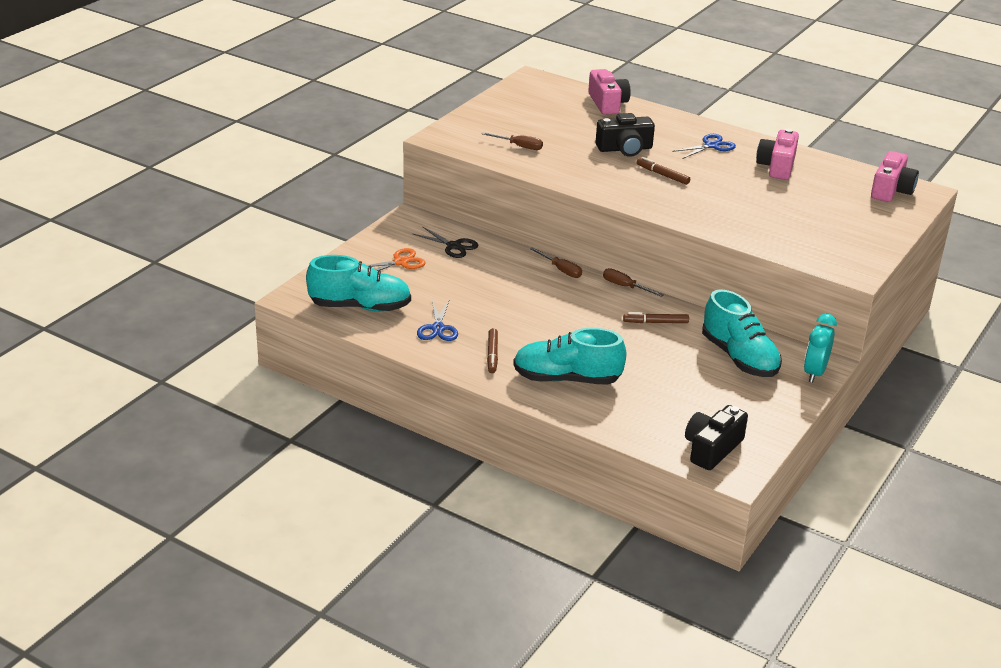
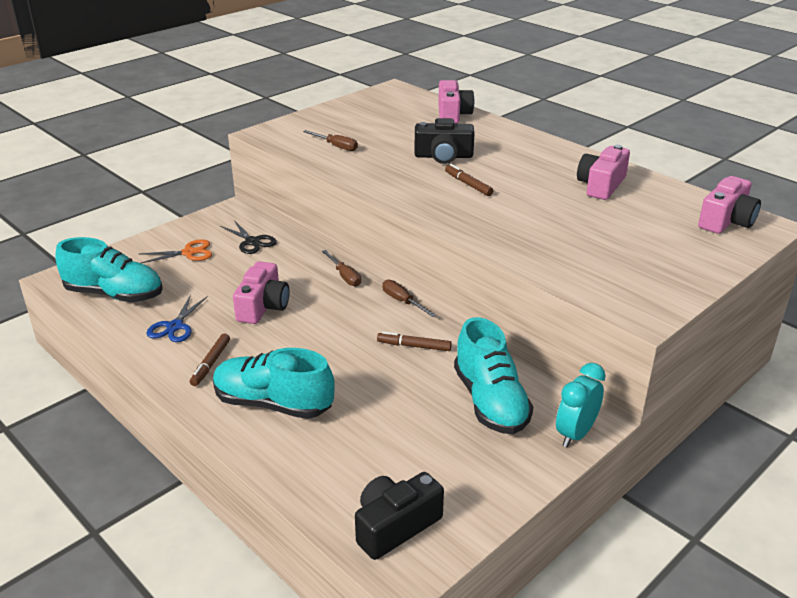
camera: 15 degrees right, 0 degrees up
(504, 303) = (263, 306): none -> pink camera
(711, 146) = (538, 160): blue scissors -> none

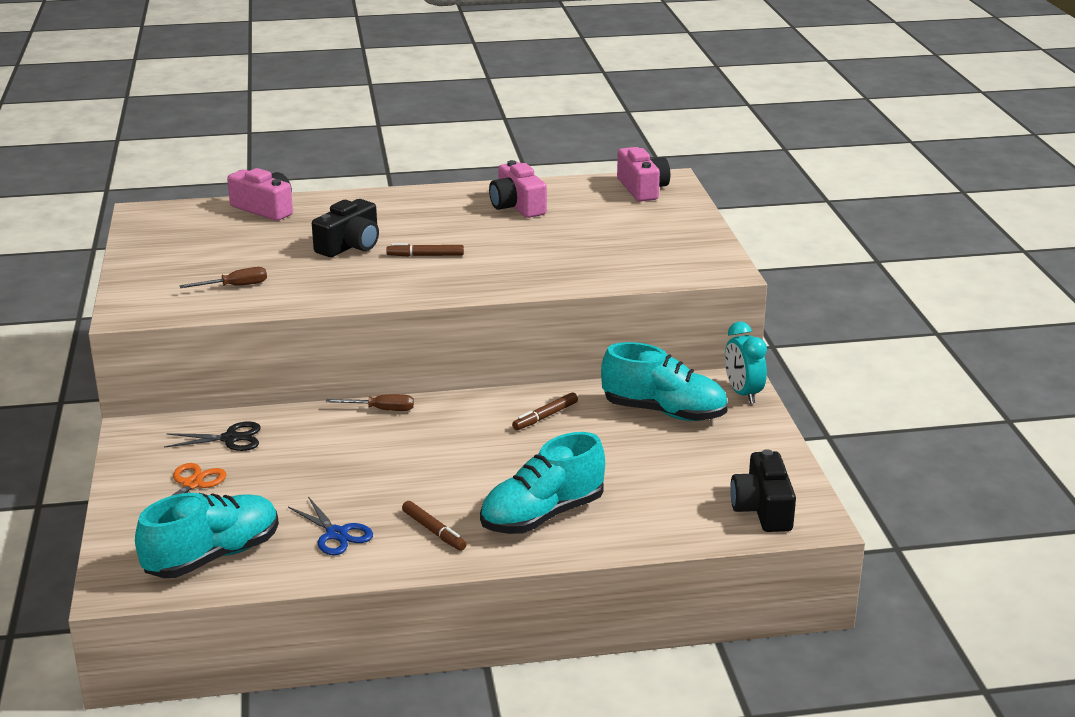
camera: 55 degrees left, 5 degrees down
(263, 306) = (371, 471): pink camera -> none
(402, 301) = (468, 396): brown screwdriver -> none

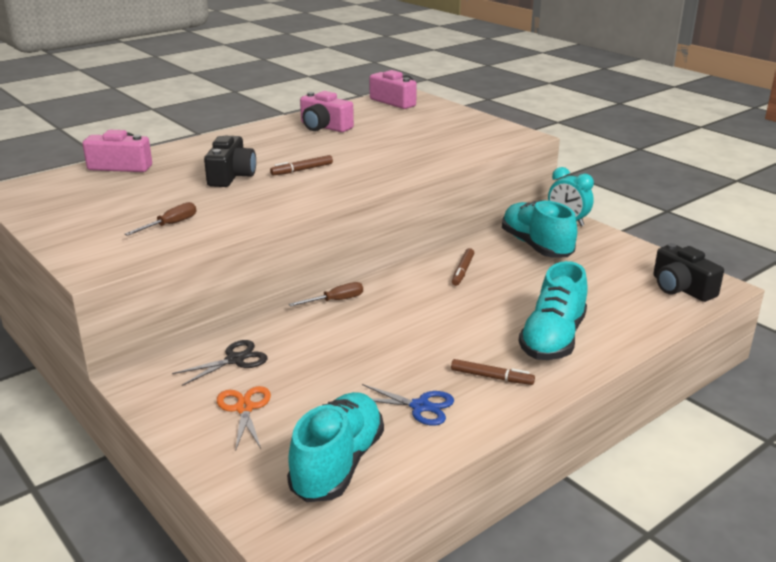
camera: 30 degrees left, 0 degrees up
(664, 412) = (536, 246): turquoise shoe -> turquoise shoe turned 105 degrees counterclockwise

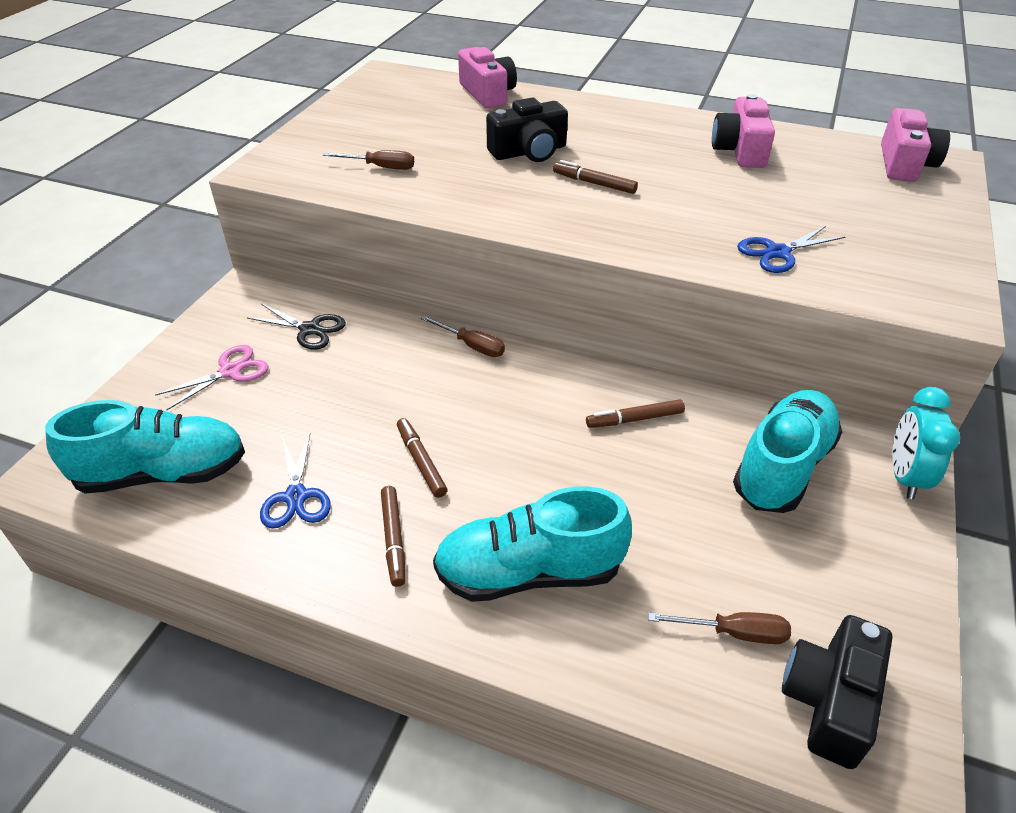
camera: 60 degrees right, 15 degrees up
(244, 408) = (230, 371): orange scissors -> pink scissors
(431, 350) = (421, 461): none -> brown marker
(437, 151) = (777, 252): none -> blue scissors
(631, 296) = (733, 633): none -> brown screwdriver

